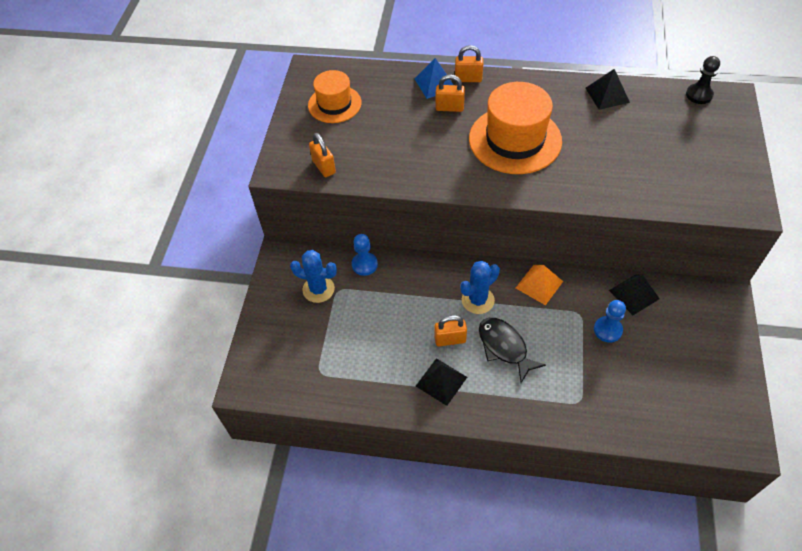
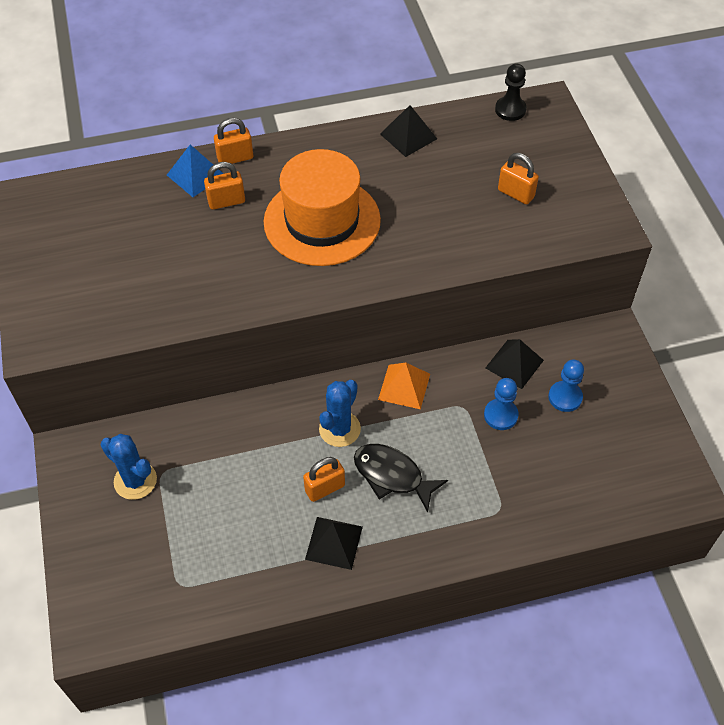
camera: 25 degrees left, 0 degrees up
(318, 289) = (135, 480): blue cactus -> blue cactus turned 45 degrees clockwise
(324, 167) = (95, 323): orange padlock -> orange padlock (516, 194)
(334, 104) = (75, 236): orange hat -> none
(364, 264) = (182, 430): blue pawn -> blue pawn (565, 397)

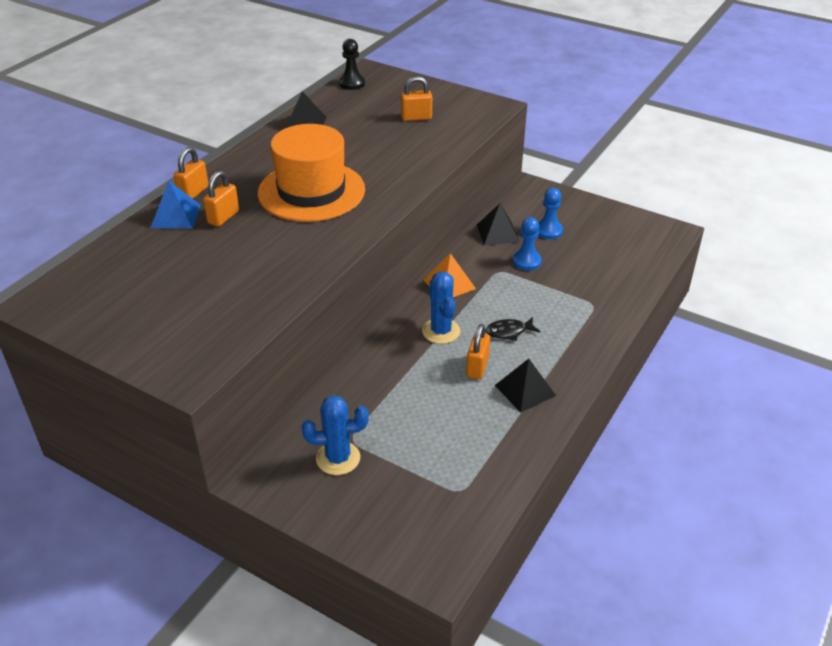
camera: 45 degrees left, 15 degrees down
(392, 475) = (509, 332): black fish -> black fish, size x0.62

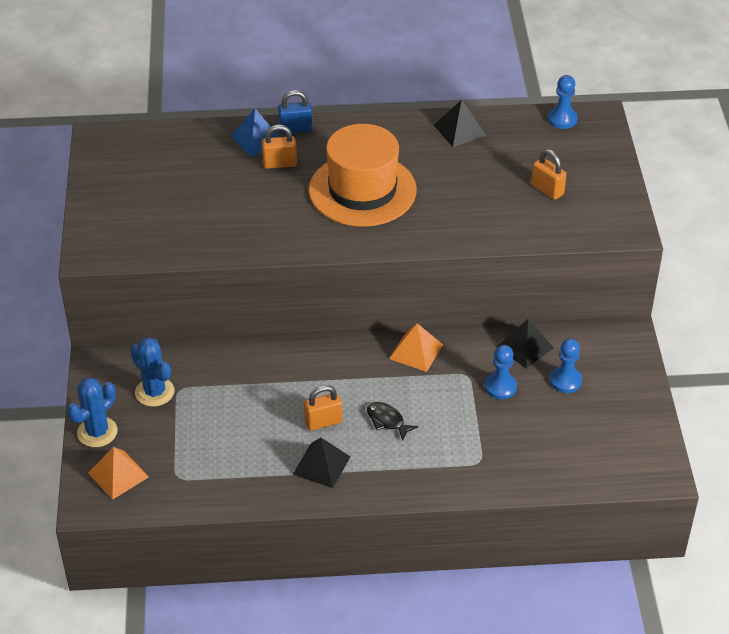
camera: 55 degrees right, 5 degrees up
(193, 193) = (295, 129): orange padlock -> blue padlock
(352, 83) = (562, 119): black pawn -> blue pawn
(419, 534) = (118, 475): none -> orange pyramid
(441, 331) = (348, 377): blue cactus -> blue cactus (97, 432)

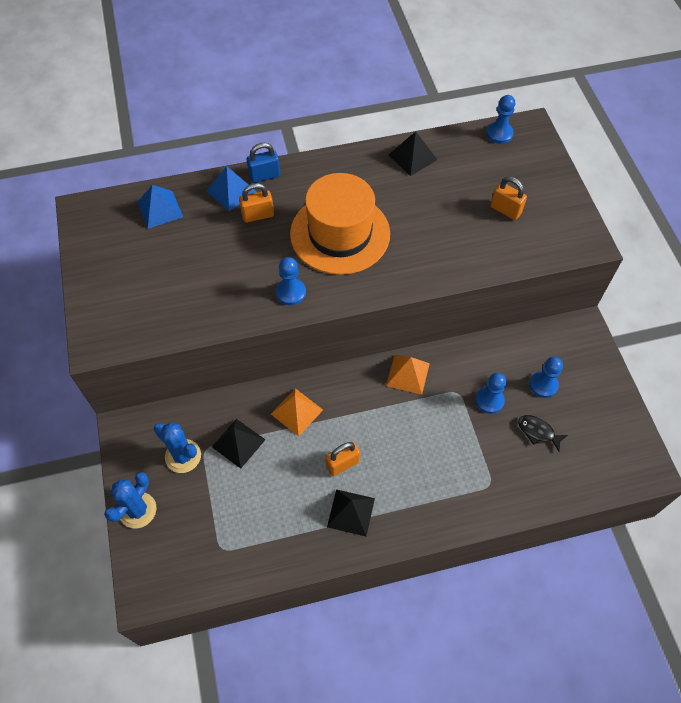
camera: 10 degrees left, 15 degrees up
(118, 475) = (166, 556): orange pyramid -> orange pyramid (296, 412)
(178, 146) = (160, 209): none -> blue pyramid
(297, 235) = (291, 292): none -> blue pawn
(387, 421) = (399, 453): black fish -> black fish (538, 432)
(524, 347) = (500, 355): black pyramid -> black pyramid (238, 443)

